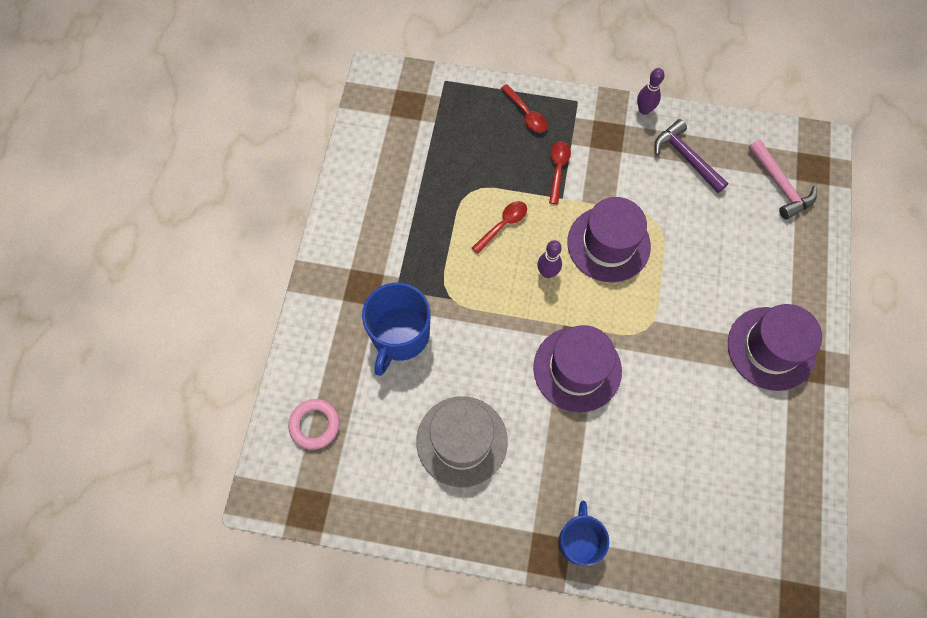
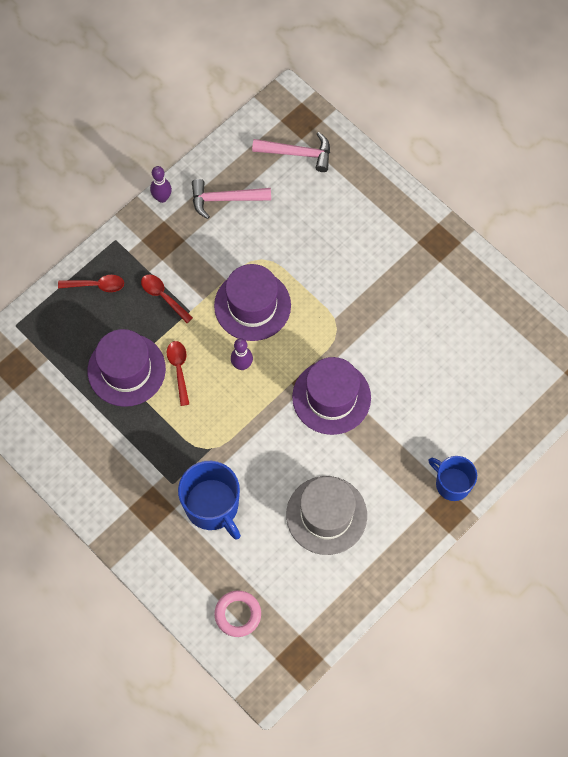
camera: 55 degrees left, 0 degrees up
(686, 157) = (225, 199): purple hammer -> pink hammer
(771, 348) = (411, 256): purple hat -> purple hat (126, 370)

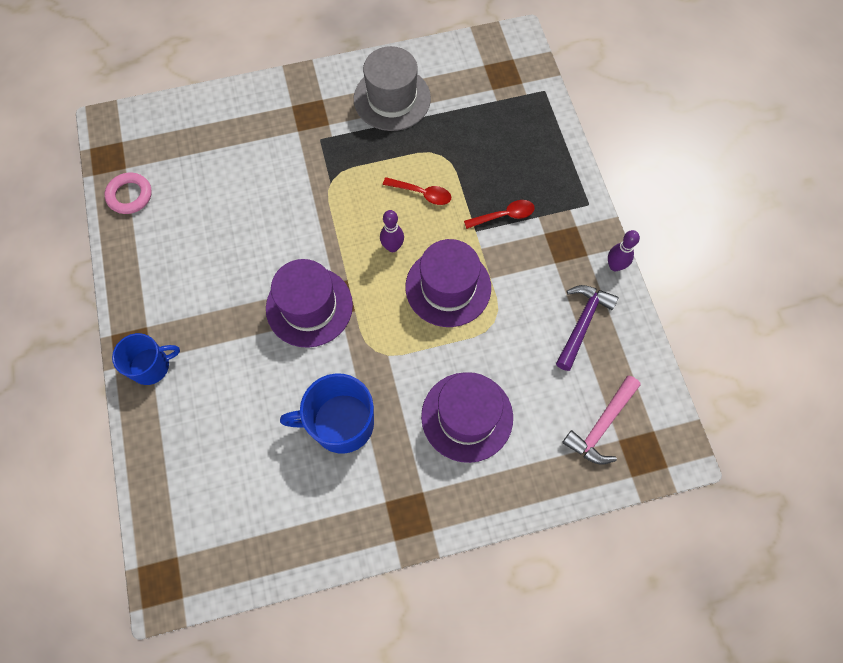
camera: 120 degrees right, 0 degrees up
(96, 285) = (548, 167): red spoon -> none
(126, 370) = (448, 153): purple hat -> purple hat (467, 416)
(212, 506) = (279, 159): blue mug -> blue mug (341, 423)
(225, 199) = (582, 323): pink hammer -> purple hammer
(238, 614) = (176, 133): pink ring -> pink ring (130, 195)
(326, 515) = (205, 241): grey hat -> grey hat (392, 99)

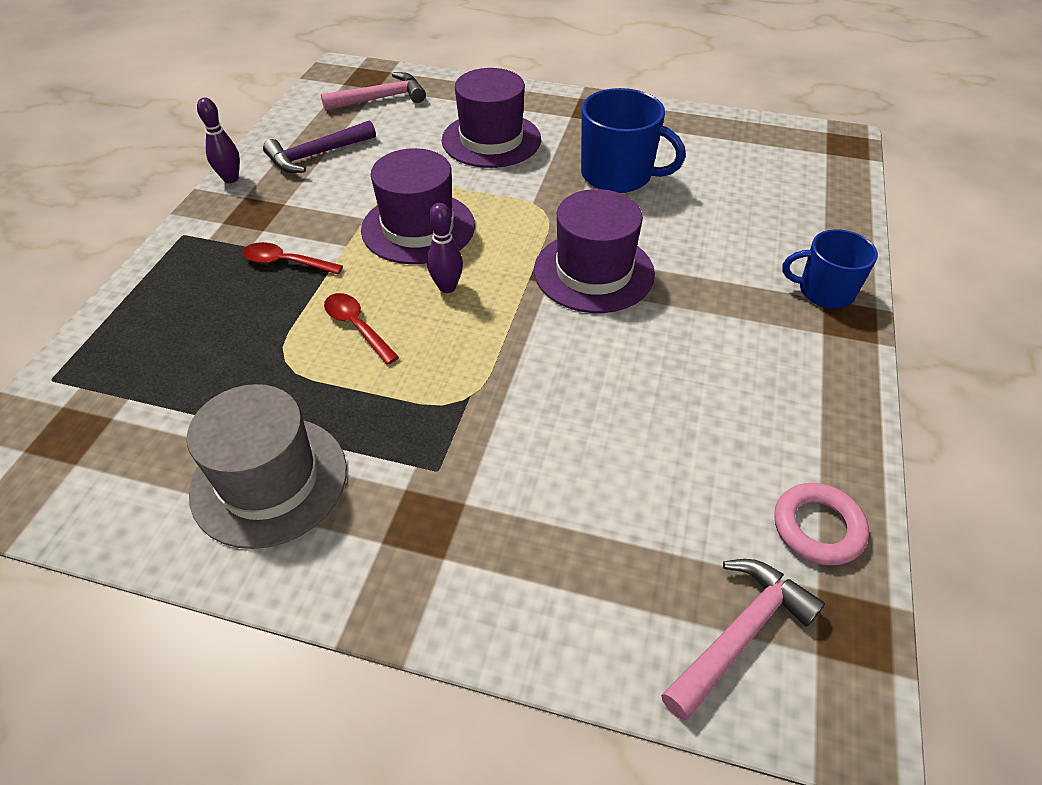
camera: 150 degrees left, 20 degrees down
(155, 134) = (740, 634): none -> pink hammer

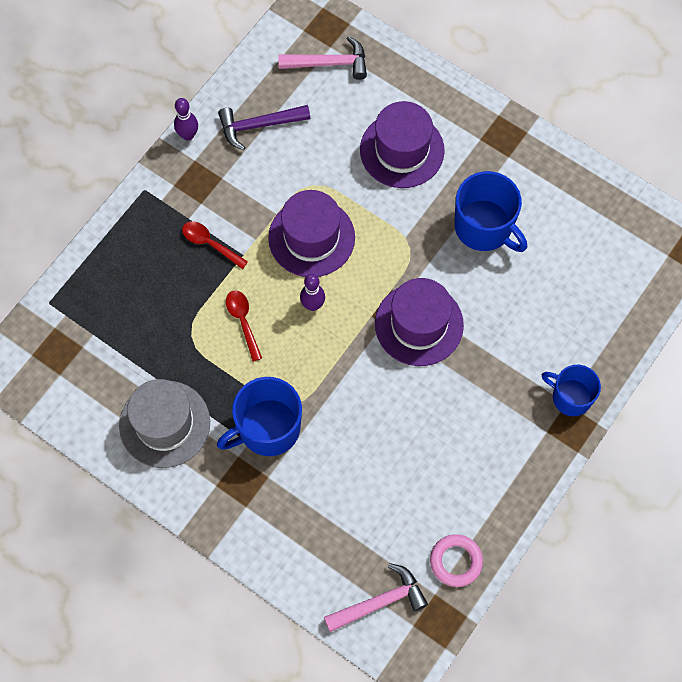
camera: 20 degrees right, 20 degrees up
(439, 439) = (268, 429): none -> blue mug

